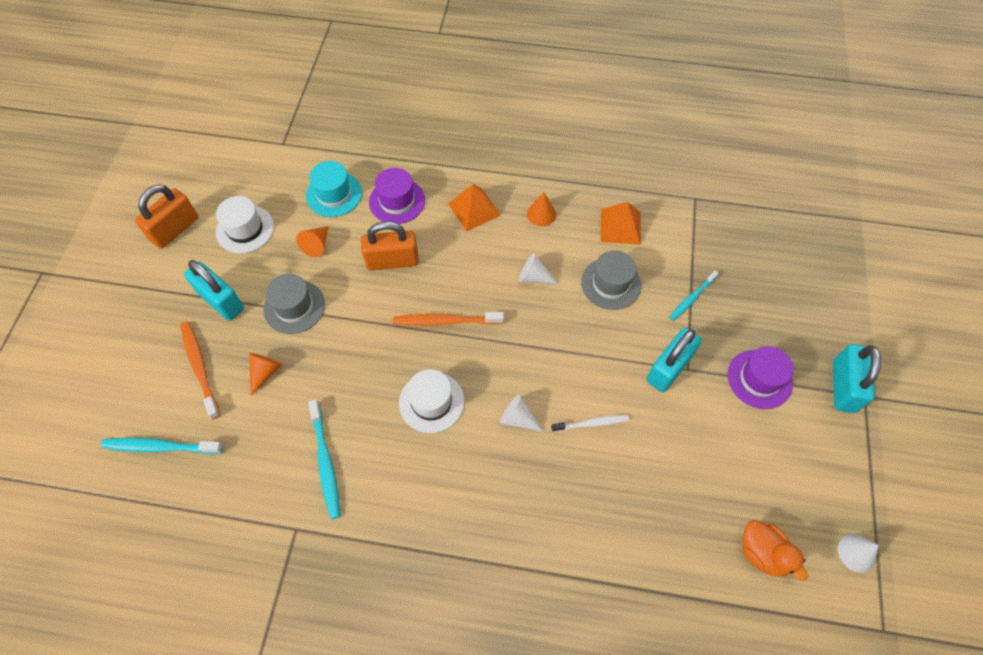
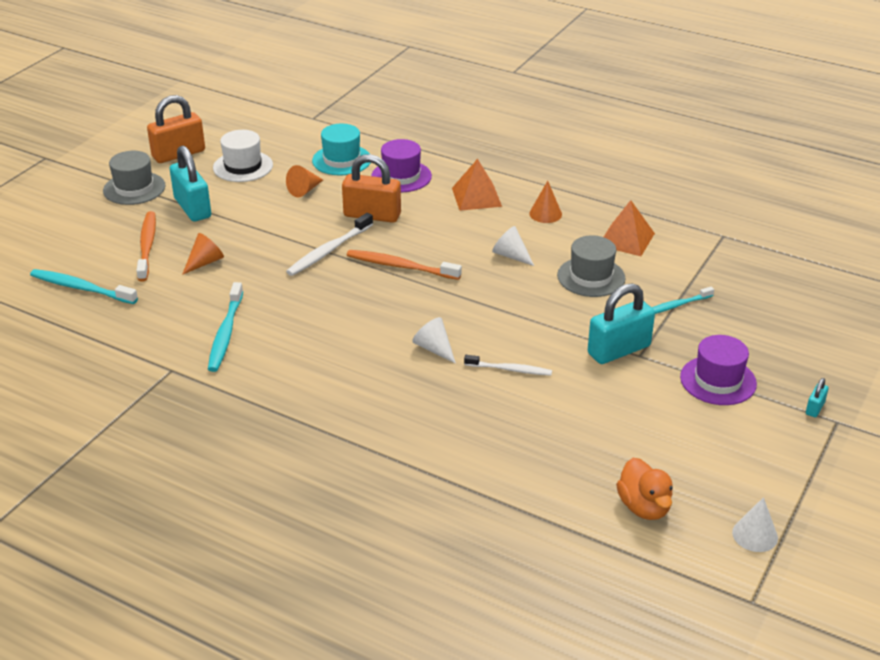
camera: 20 degrees right, 25 degrees down
(294, 307) = (258, 226): grey hat -> grey hat (134, 188)
(373, 321) = (328, 251): none -> white toothbrush
(431, 402) = (353, 317): white hat -> none
(843, 386) = (815, 408): turquoise padlock -> turquoise padlock, size x0.44

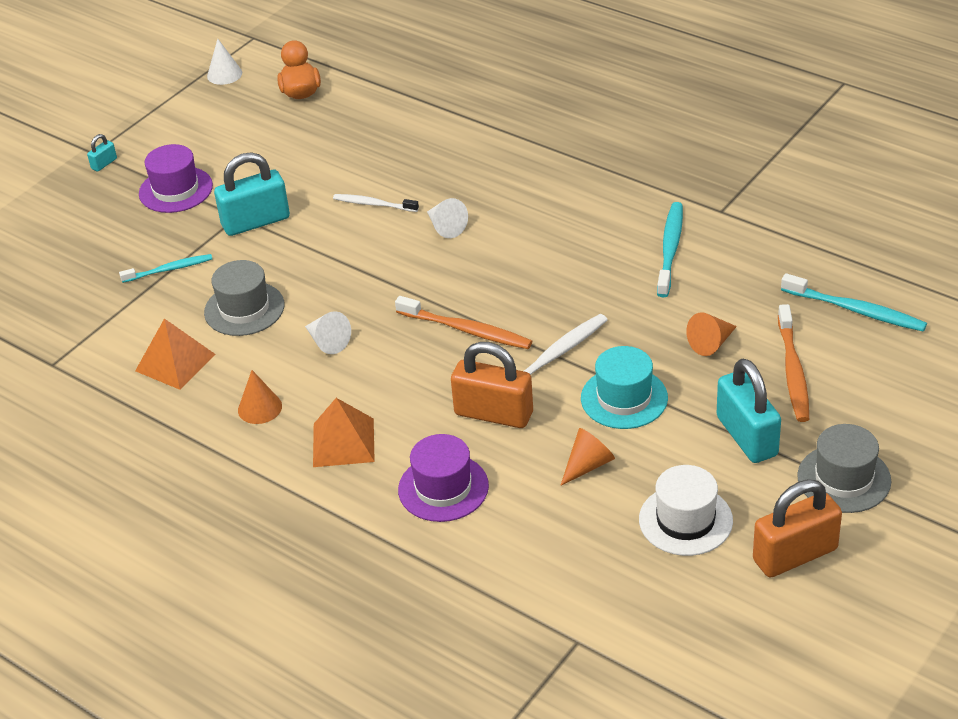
camera: 170 degrees left, 5 degrees up
(341, 160) = (531, 528): turquoise hat -> turquoise hat (624, 398)

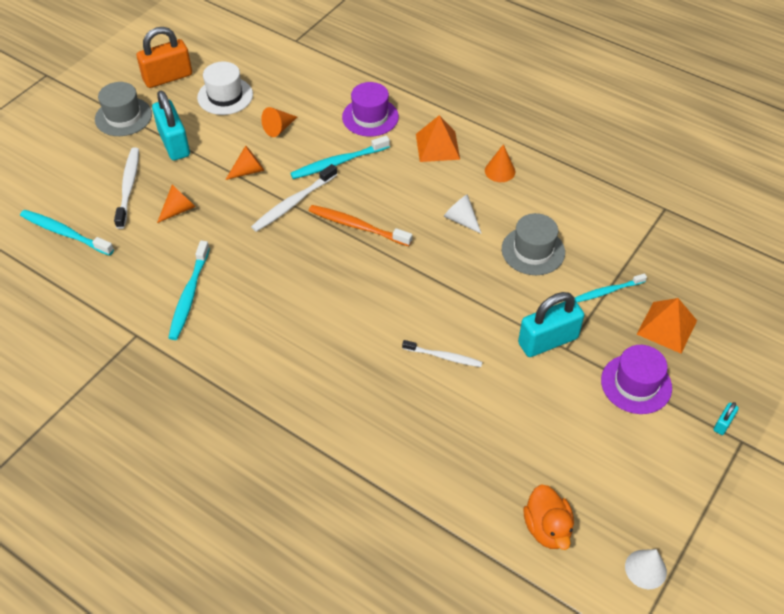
camera: 175 degrees right, 10 degrees up
(175, 362) = (572, 207): orange pyramid -> orange pyramid (666, 327)
(445, 227) = (377, 327): white cone -> none
(493, 413) = (338, 162): orange padlock -> turquoise toothbrush
(624, 398) = (248, 171): turquoise hat -> orange cone
(793, 371) = (129, 187): orange toothbrush -> white toothbrush

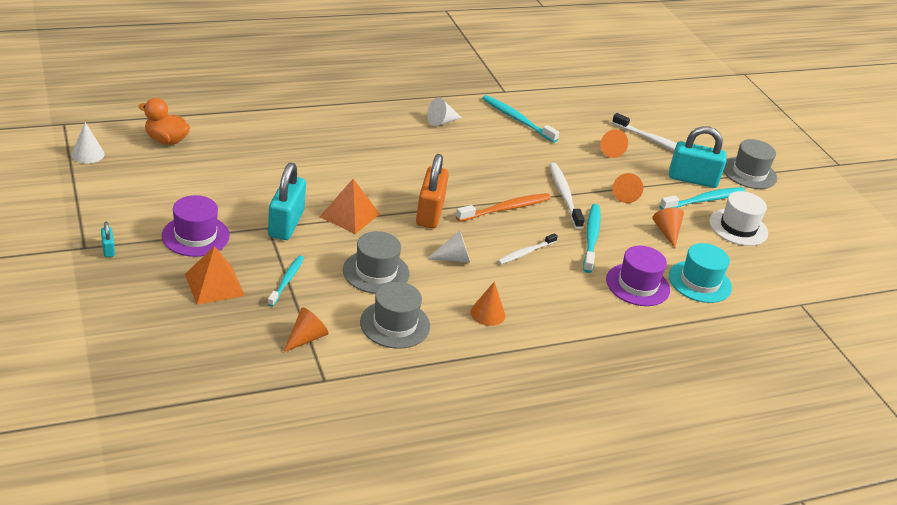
camera: 120 degrees right, 15 degrees down
(65, 233) = (630, 105): turquoise toothbrush -> turquoise toothbrush (704, 200)
(168, 77) = (790, 213): orange padlock -> orange padlock (430, 213)
(258, 345) = (441, 121): none -> white cone
(327, 91) = (699, 282): none -> turquoise hat
(437, 146) = (558, 298): orange pyramid -> orange pyramid (349, 215)
(444, 357) = (336, 177): white toothbrush -> white toothbrush (525, 253)
(572, 208) = (395, 324): none -> grey hat
(645, 241) = (306, 338): none -> orange cone

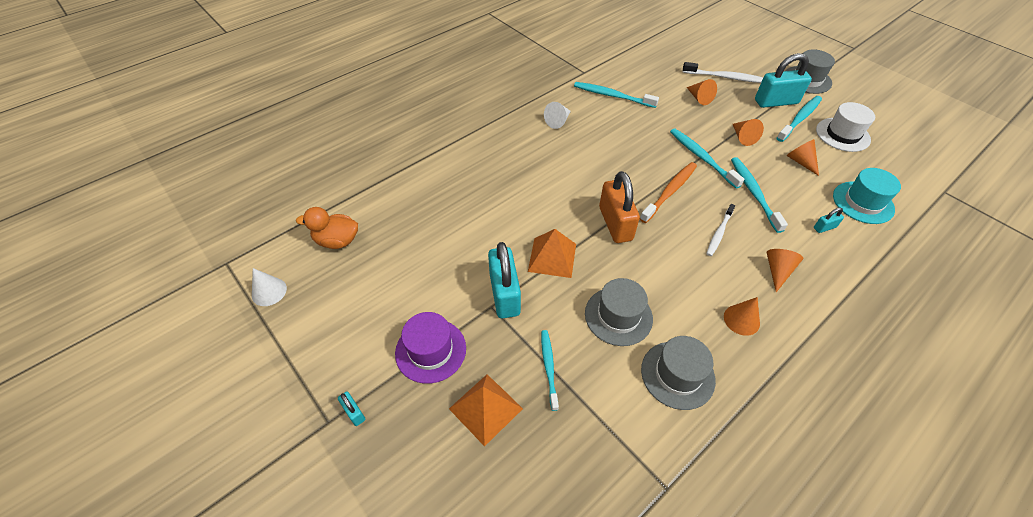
camera: 15 degrees left, 15 degrees up
(306, 338) = (614, 437): orange cone -> orange cone (777, 271)
(454, 258) = (669, 267): white cone -> none
(564, 195) = (701, 157): white toothbrush -> turquoise toothbrush
(637, 285) = (824, 227): purple hat -> turquoise padlock

